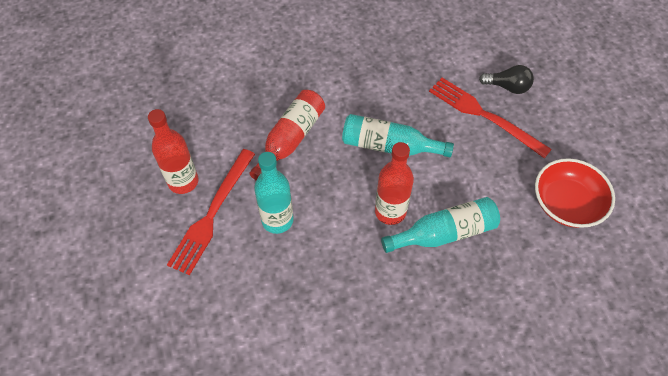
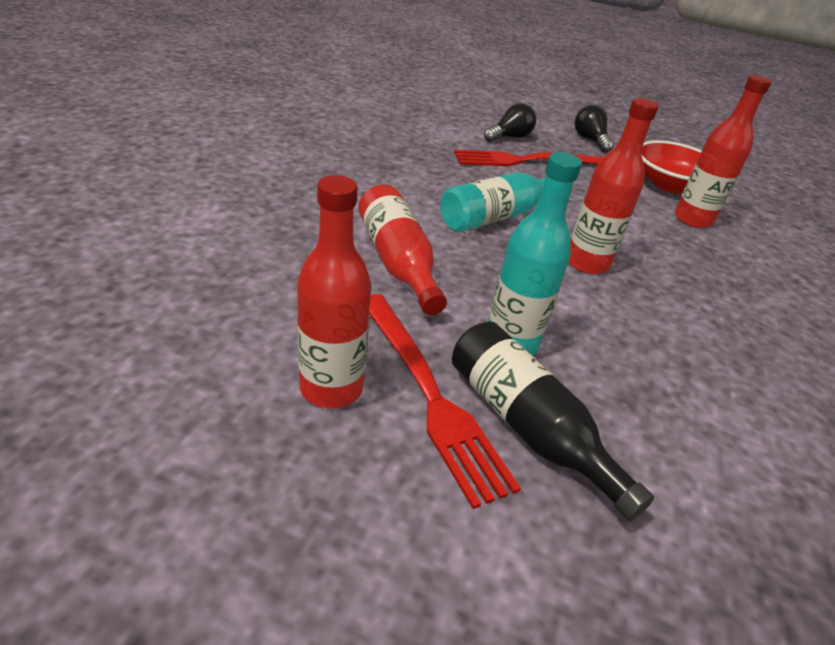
camera: 55 degrees left, 20 degrees down
(228, 258) = (527, 426): none -> black bottle
(444, 233) = (647, 251): turquoise bottle -> none
(526, 238) = (692, 219): none -> red bottle
(576, 126) = (590, 140): none -> black light bulb

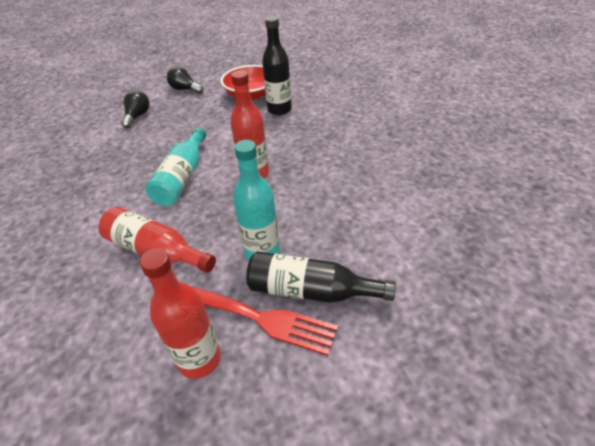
camera: 35 degrees left, 5 degrees up
(527, 160) = (163, 127): red fork -> none
(692, 219) = (279, 110): red bottle -> black bottle

